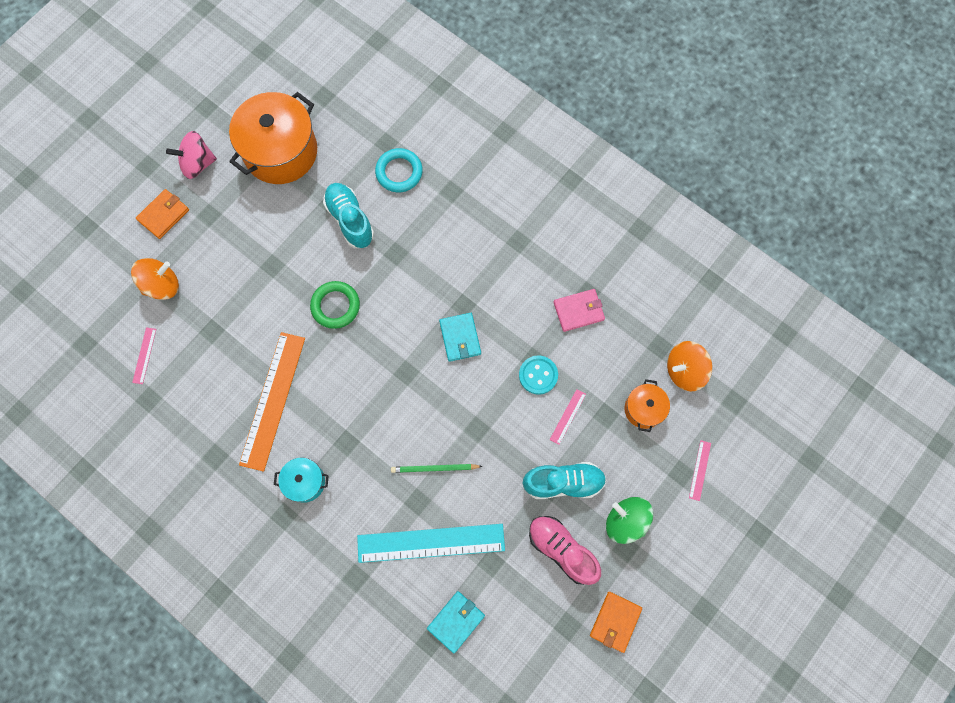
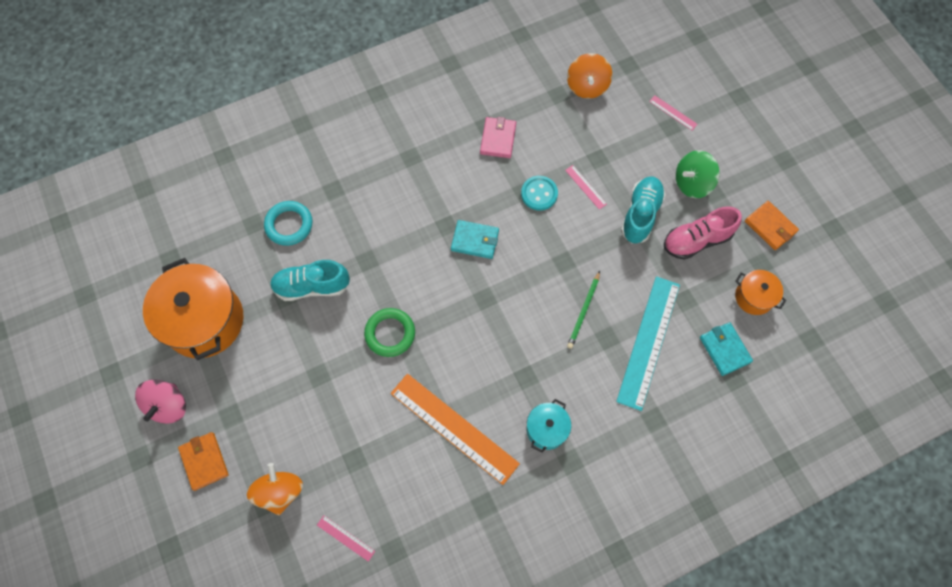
camera: 65 degrees left, 5 degrees down
(643, 409) = (605, 129): orange pot -> orange pot (753, 297)

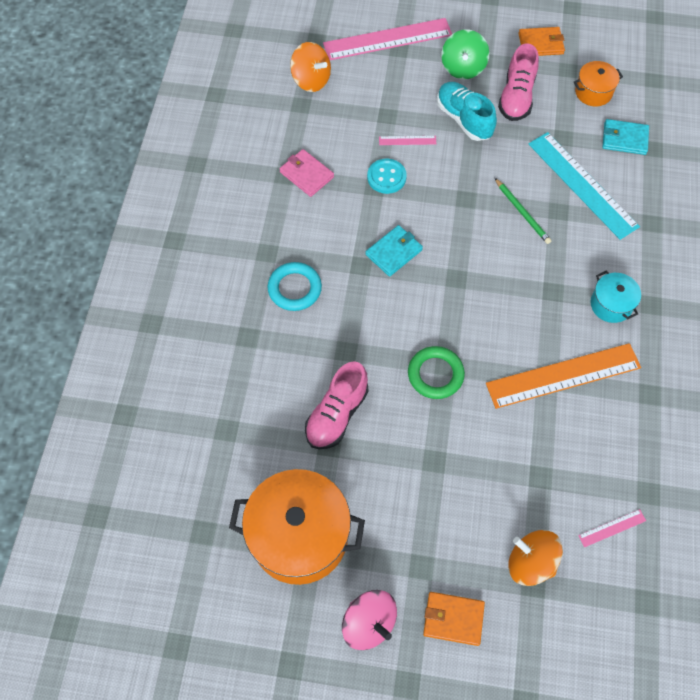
camera: 55 degrees left, 5 degrees down
(289, 225) = (254, 397): turquoise ring -> turquoise ring (294, 289)
(312, 286) = (337, 414): turquoise shoe -> pink shoe
(673, 113) = (387, 39): pink ruler -> pink ruler, size x2.38

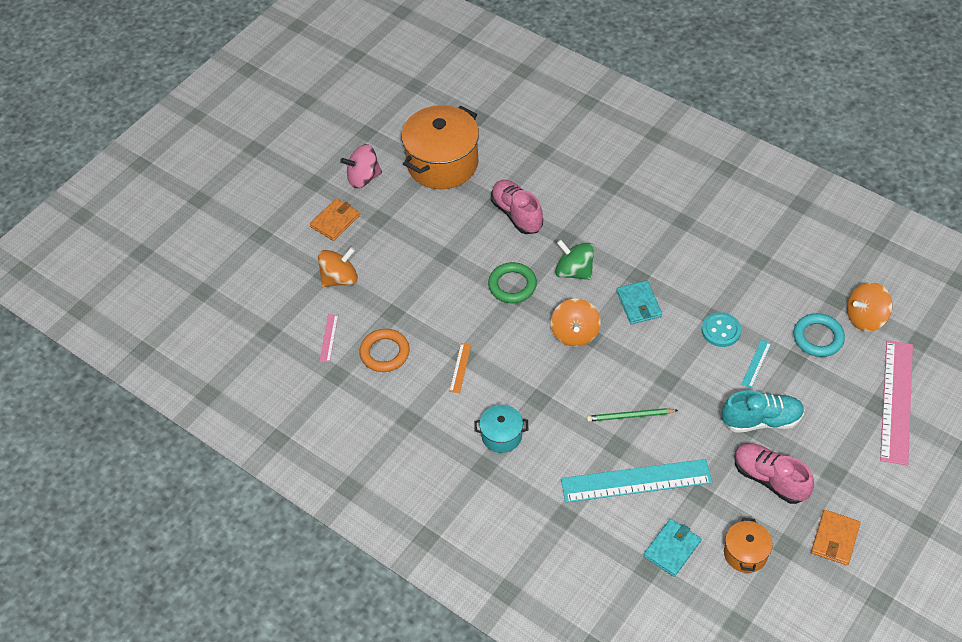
camera: 120 degrees right, 10 degrees down
(294, 289) = (639, 227): turquoise ring -> turquoise ring (818, 337)
(306, 174) = (752, 275): pink wallet -> none
(407, 140) = (756, 363): pink ruler -> turquoise ruler
(460, 292) = (575, 333): none -> orange spinning top
(463, 68) = (830, 450): green spinning top -> green spinning top (574, 271)
(563, 376) = (460, 368): orange ruler -> orange ruler, size x0.42
(592, 458) = (385, 353): none -> orange ring

